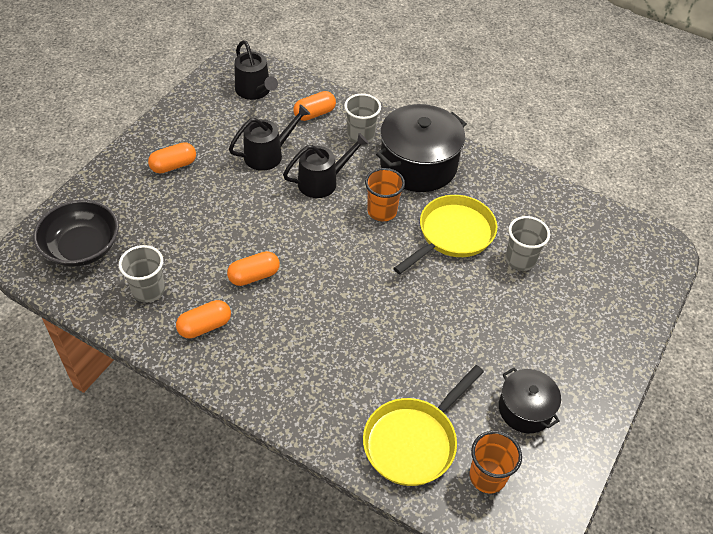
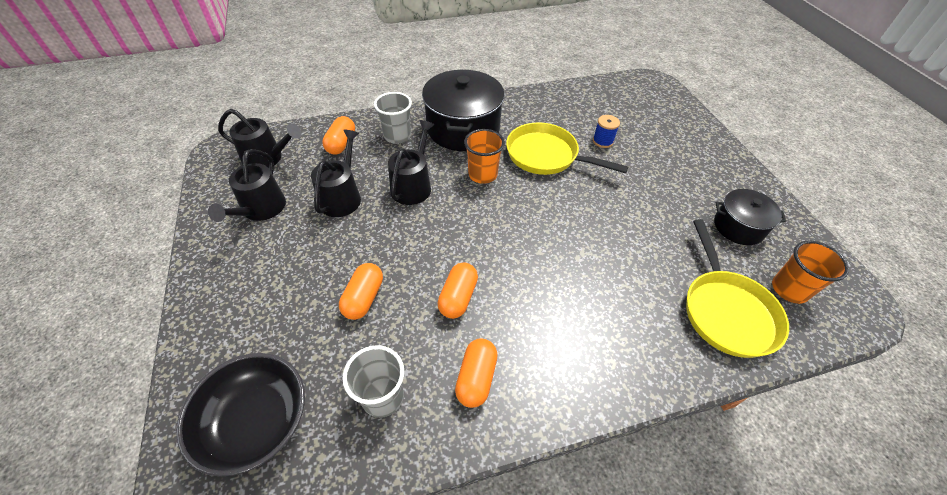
camera: 45 degrees left, 0 degrees up
(173, 166) = (264, 266): orange capsule -> orange capsule (364, 298)
(212, 126) = (261, 209): none -> black watering can
(452, 235) = (546, 156): yellow pan -> yellow pan turned 60 degrees counterclockwise
(520, 260) = (602, 141): grey cup -> blue spool

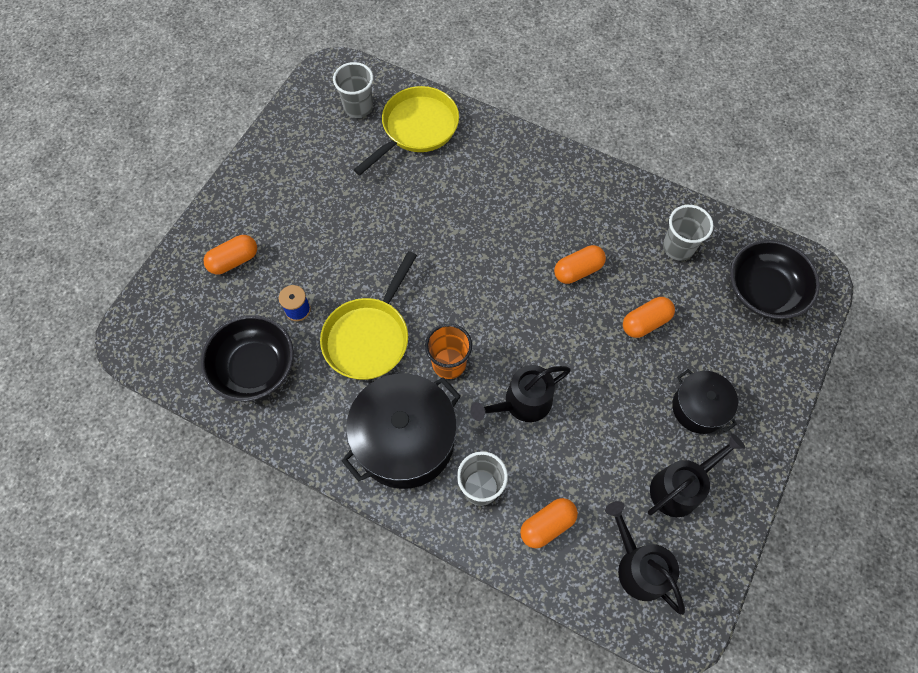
camera: 135 degrees left, 15 degrees up
(342, 197) = (596, 442): black watering can -> none
(476, 378) = (613, 214): orange capsule -> orange capsule (234, 260)
(546, 156) = (369, 337): yellow pan -> yellow pan turned 45 degrees clockwise
(581, 107) = (254, 367): none -> black bowl
(738, 227) = (319, 159): black pot -> black pot (699, 408)
(789, 289) = (358, 107): orange cup -> grey cup

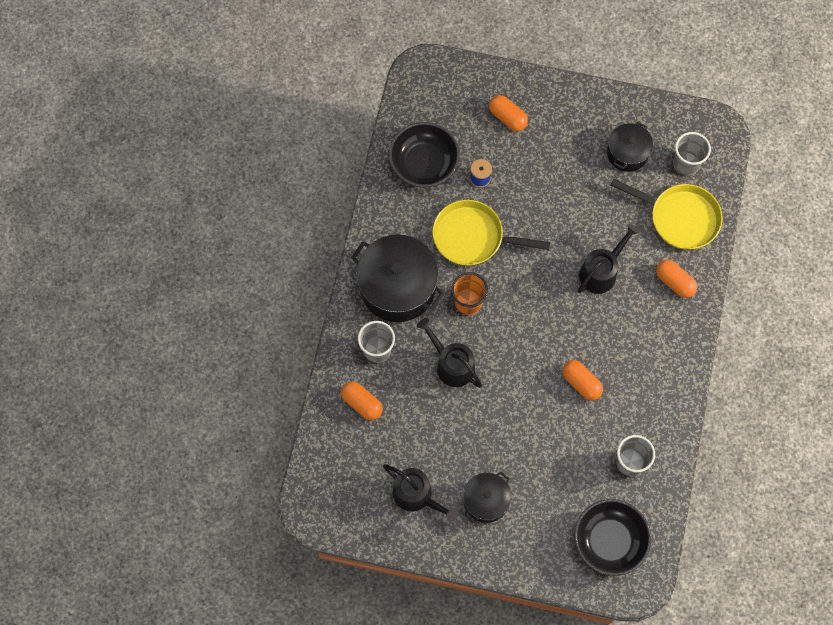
camera: 75 degrees right, 5 degrees up
(325, 155) = (627, 153): none -> black pot
(639, 567) = (348, 475): black watering can -> black watering can (601, 272)
(645, 322) = (549, 446): orange capsule -> orange capsule (674, 282)

